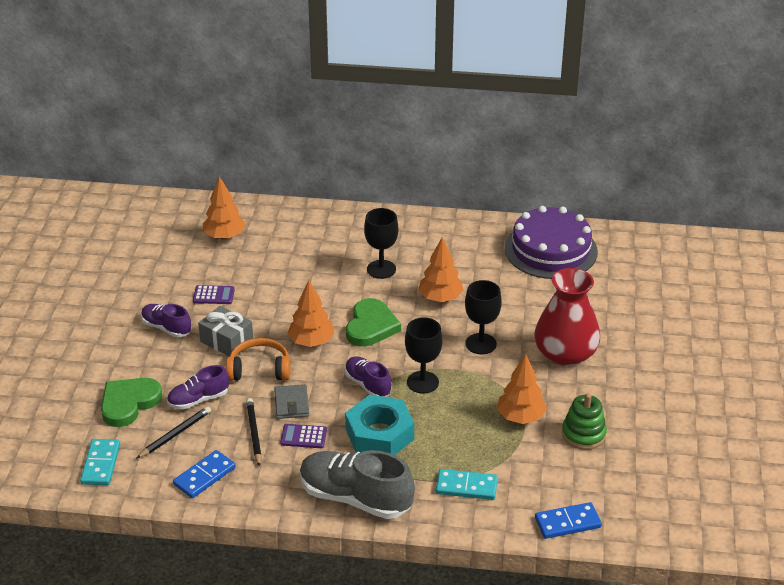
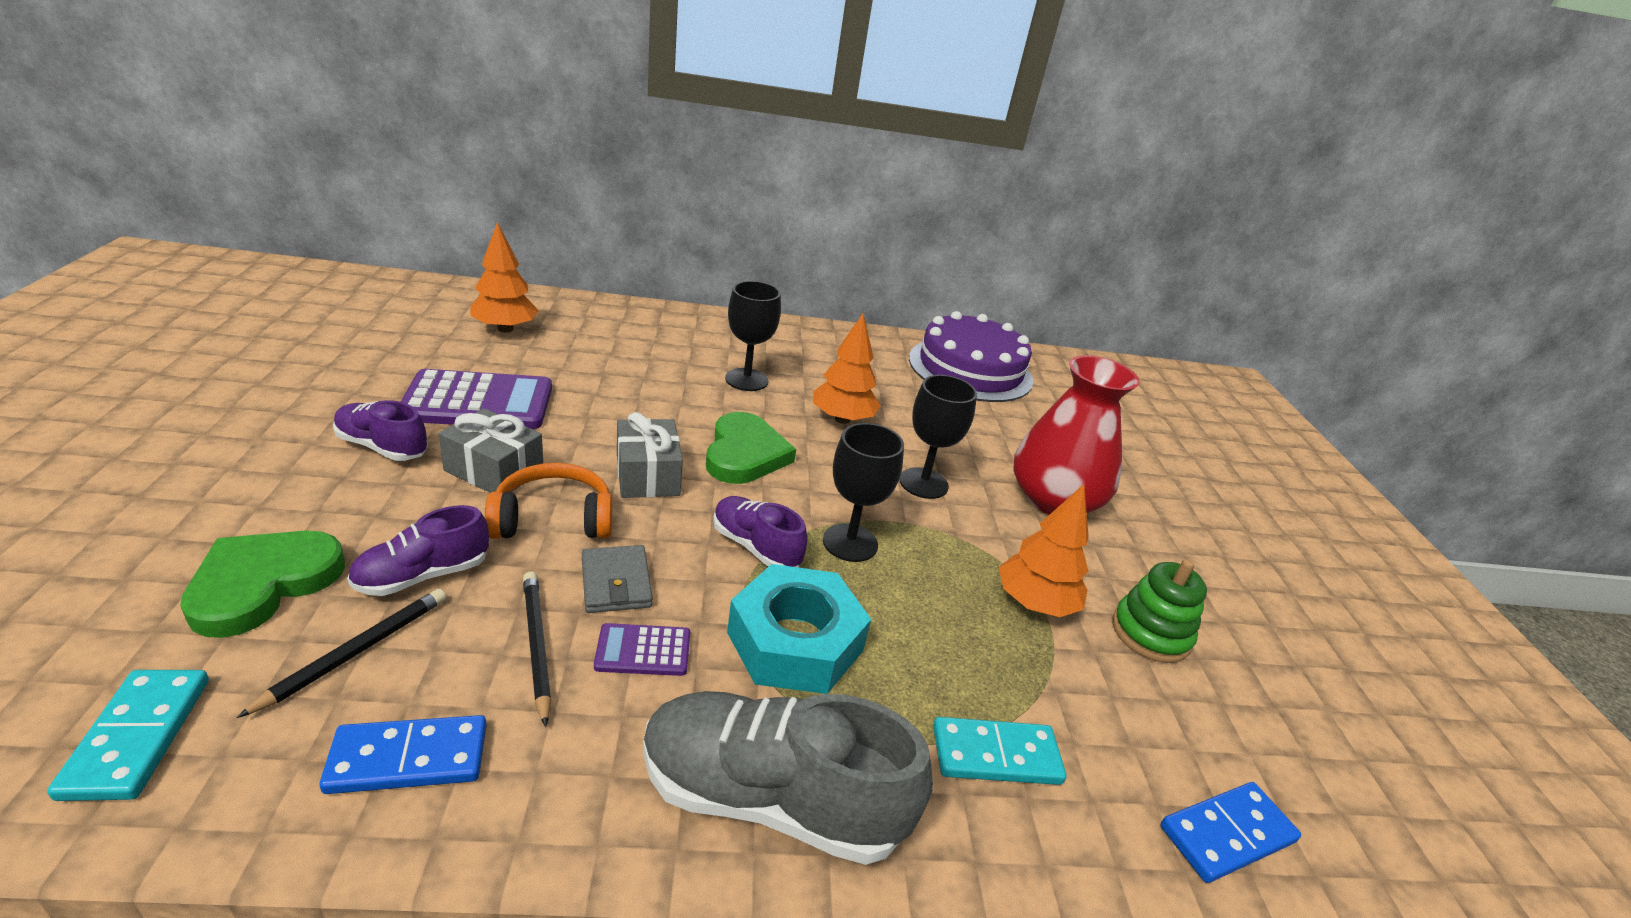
camera: 15 degrees left, 5 degrees down
(204, 476) = (408, 758): blue domino -> blue domino turned 45 degrees clockwise
(213, 295) = (478, 402): purple calculator -> purple calculator, size x2.04
(311, 342) = (647, 475): orange tree -> grey gift

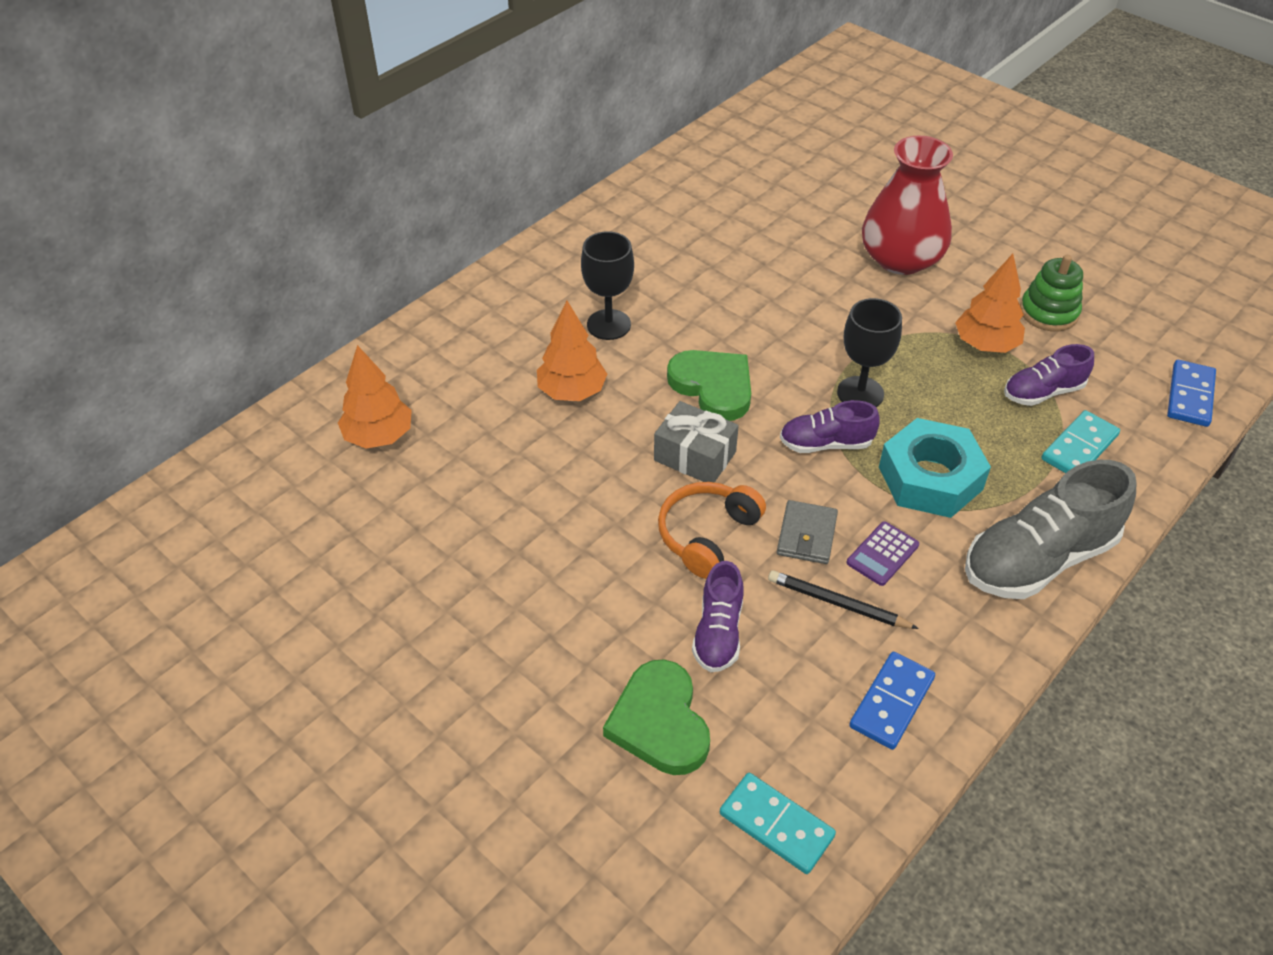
camera: 40 degrees left, 15 degrees up
(356, 651) = (774, 695): black pencil -> none
(382, 447) = (523, 596): purple shoe -> purple shoe (1043, 392)
(478, 402) = (500, 509): purple calculator -> none
(494, 470) = (615, 541): grey gift -> none
(616, 583) = (806, 535): grey wallet -> grey wallet turned 75 degrees clockwise
(842, 419) = (714, 303): orange tree -> orange tree (572, 392)
(923, 483) = (828, 312): black goblet -> none
(970, 369) = (709, 181): purple cake -> none

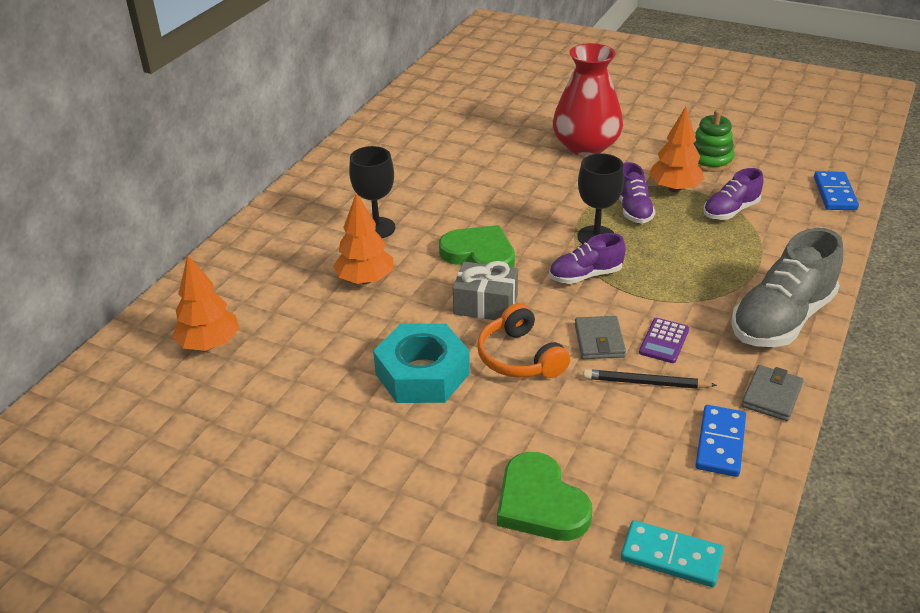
camera: 15 degrees left, 10 degrees down
(707, 535) = (519, 357): orange headphones -> orange headphones turned 45 degrees counterclockwise
(718, 632) = (559, 425): purple shoe -> purple shoe (633, 209)
(930, 478) = (676, 282): turquoise nut -> turquoise nut (422, 373)
(979, 658) = (771, 396): none -> grey wallet
(1079, 447) = (774, 241): turquoise domino -> none

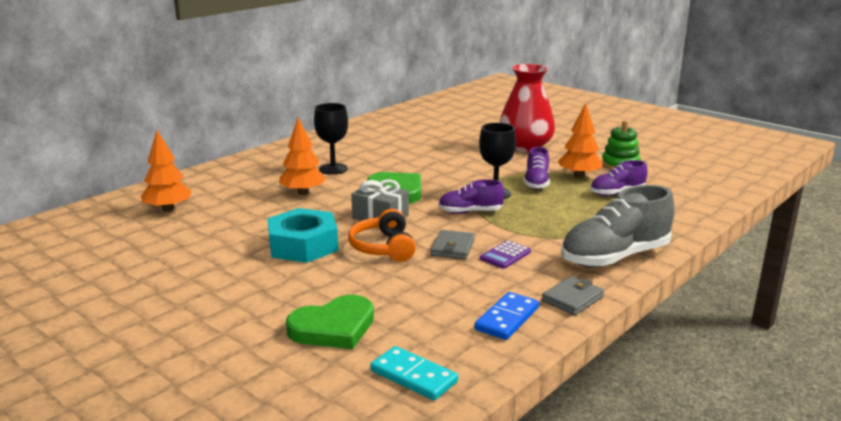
camera: 15 degrees right, 15 degrees down
(540, 503) = (333, 328): green heart -> green heart turned 105 degrees counterclockwise
(645, 383) = (471, 276): black pencil -> none
(835, 193) = (715, 194): blue domino -> none

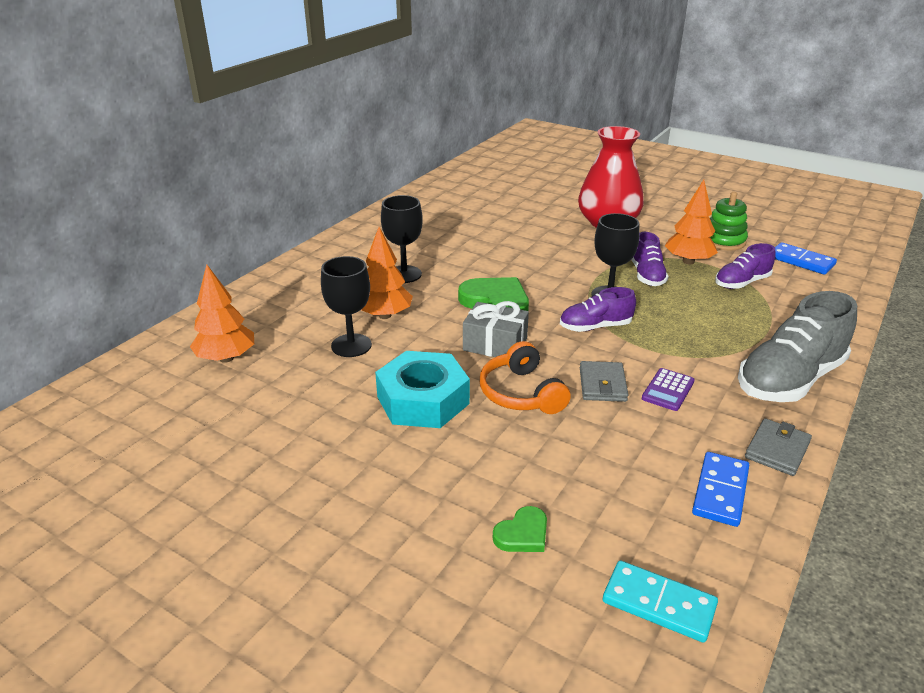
camera: 10 degrees left, 10 degrees up
(266, 209) = (351, 345): none -> black goblet
(333, 328) = (522, 534): green heart -> green heart, size x0.54
(681, 182) = (801, 261): none -> blue domino

